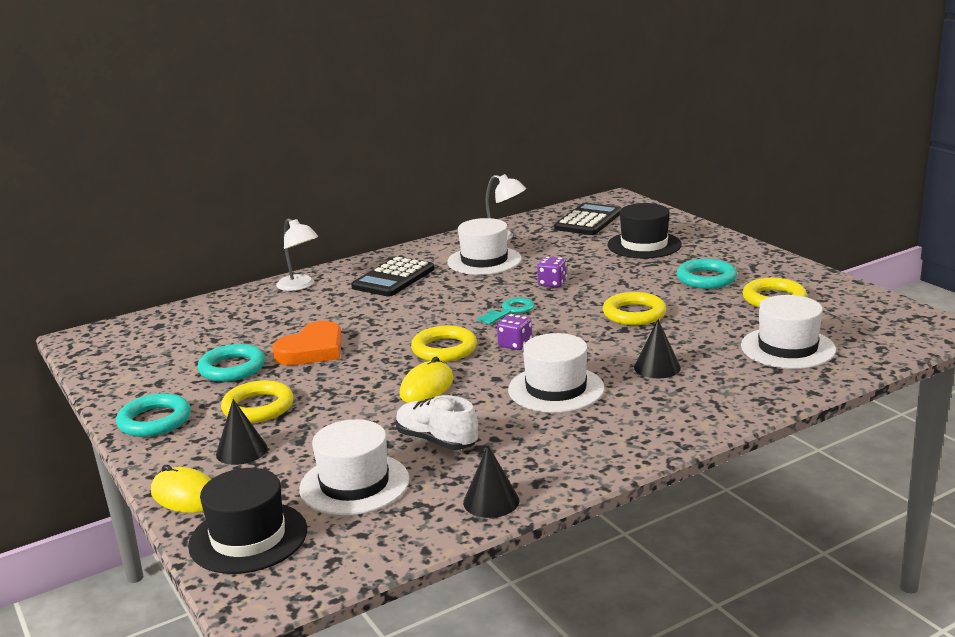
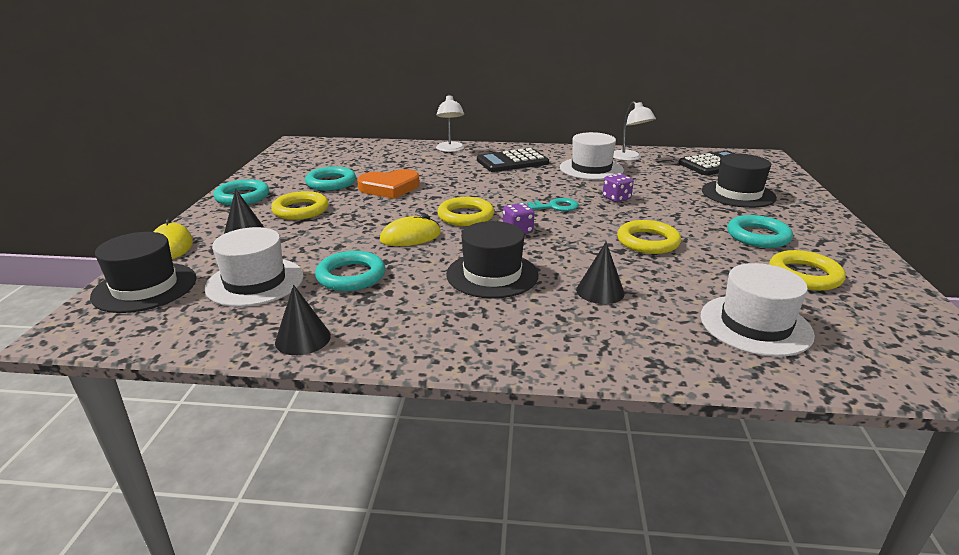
camera: 35 degrees right, 5 degrees up
(436, 441) = (351, 276): white shoe -> turquoise ring
(556, 389) = (492, 274): white hat -> black hat

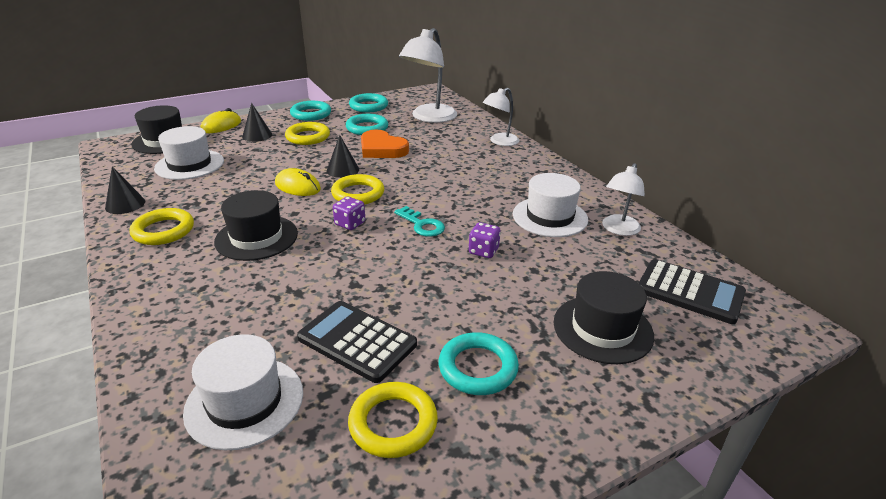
camera: 55 degrees right, 5 degrees up
(351, 276) = (217, 189): turquoise ring -> turquoise ring (368, 106)
(357, 157) = (429, 117): none -> white lamp
(512, 162) = (510, 175): black calculator -> black calculator (357, 341)
(600, 291) = (260, 294): black cone -> black cone (343, 170)
(648, 242) = (389, 295): yellow ring -> yellow ring (163, 231)

